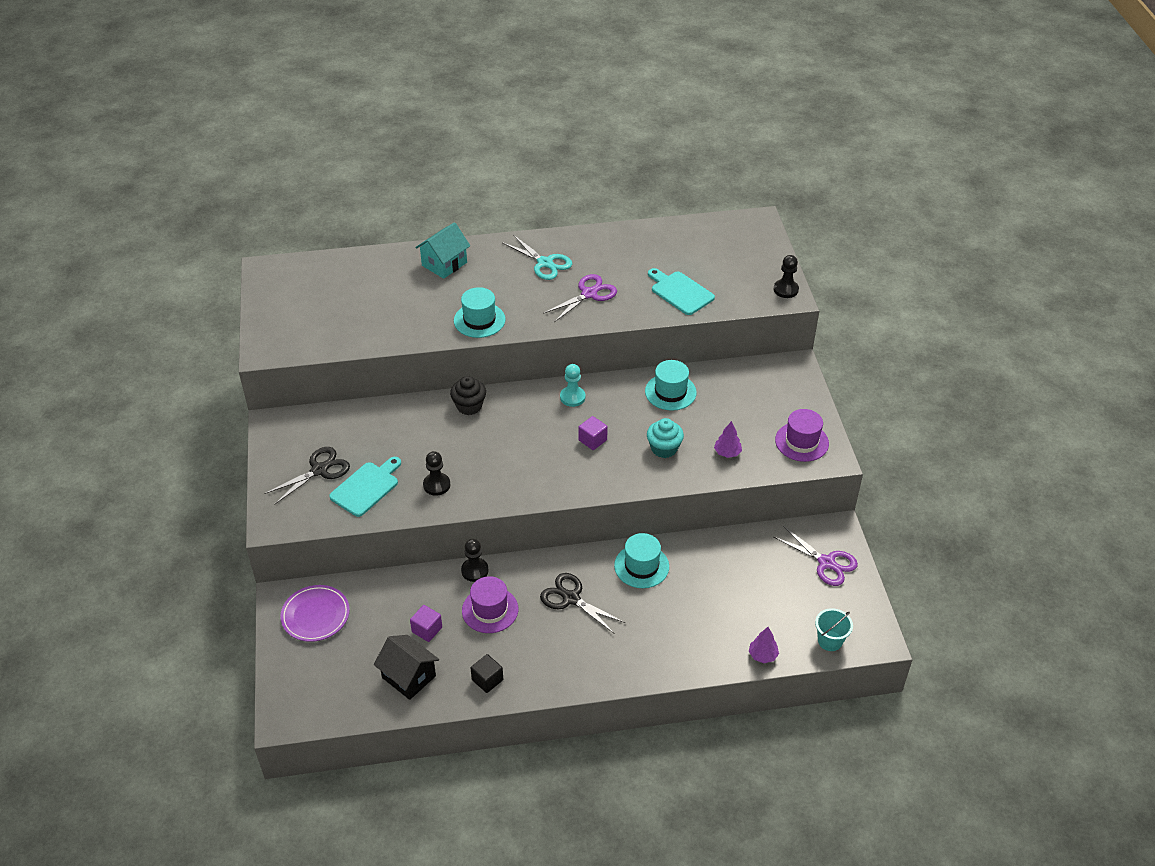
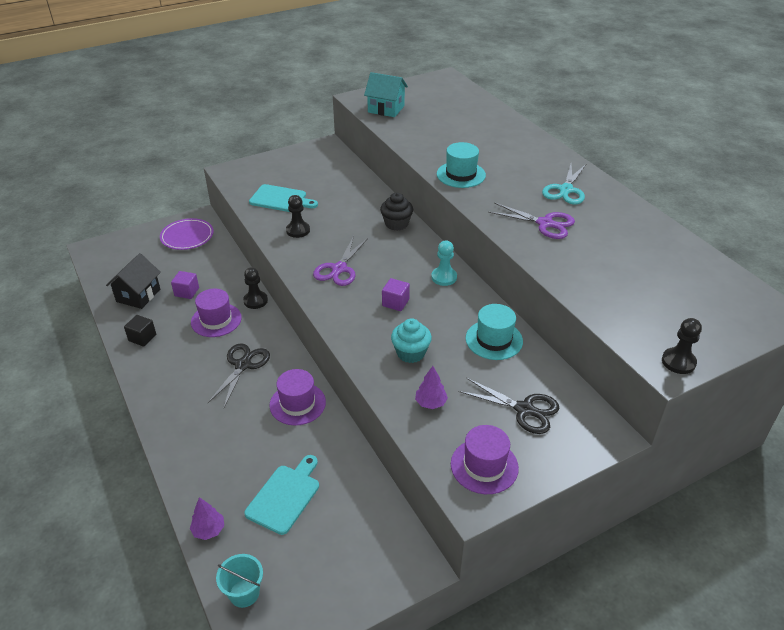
camera: 70 degrees right, 5 degrees down
(319, 470) = (289, 175): black scissors -> black scissors (524, 410)
(444, 264) = (517, 142): turquoise house -> turquoise house (386, 109)
(641, 566) = (297, 404): turquoise hat -> purple hat
(680, 292) = (599, 280): turquoise cutting board -> turquoise cutting board (285, 496)
(826, 563) = (361, 565): purple scissors -> purple scissors (339, 269)

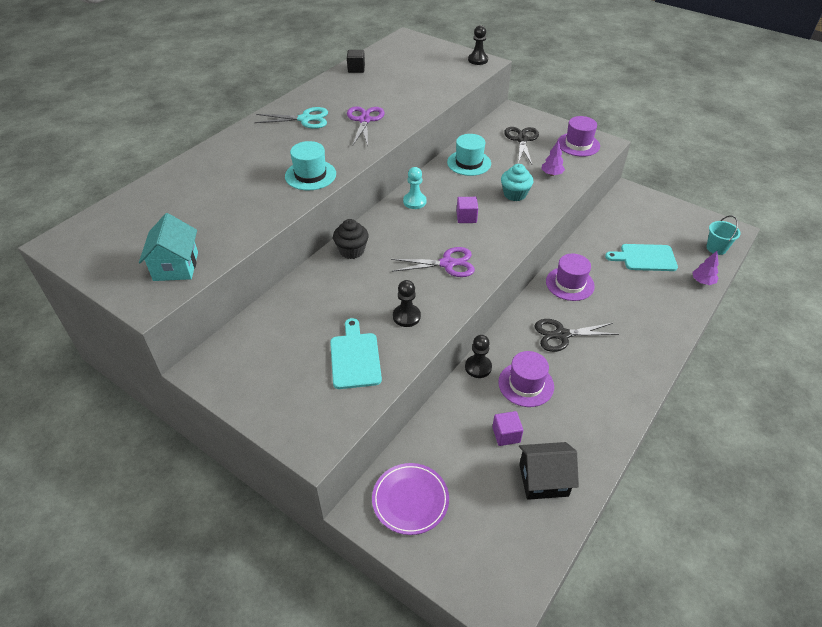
camera: 115 degrees left, 5 degrees up
(142, 338) = (594, 432): black cube -> black cube (356, 69)

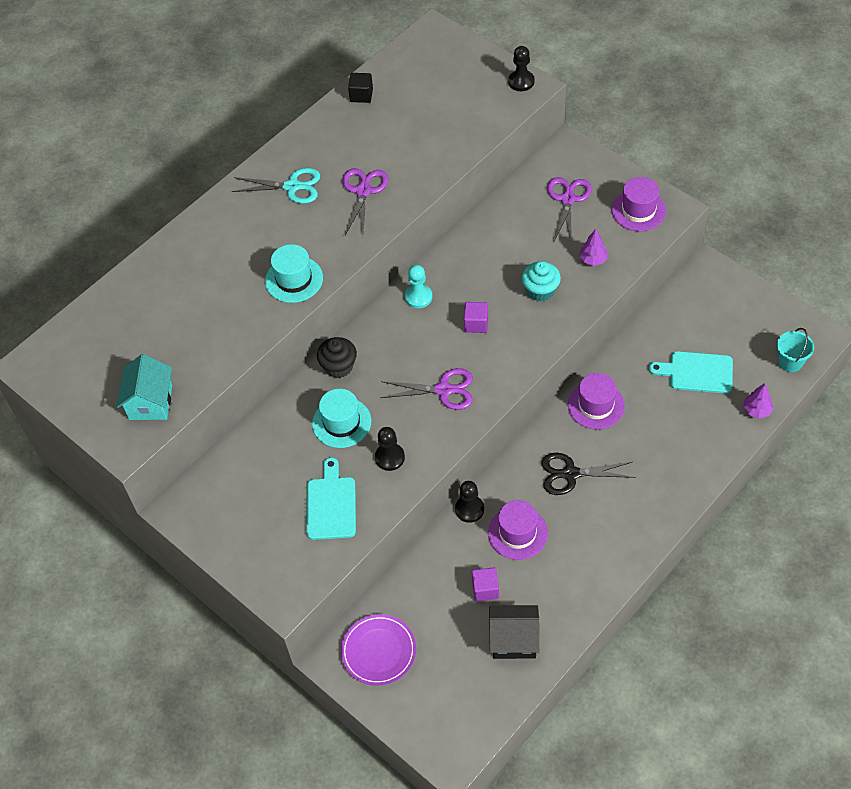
camera: 10 degrees right, 10 degrees up
(469, 163) = (493, 237): turquoise hat -> turquoise hat (341, 422)
(522, 140) = (568, 199): black scissors -> purple scissors

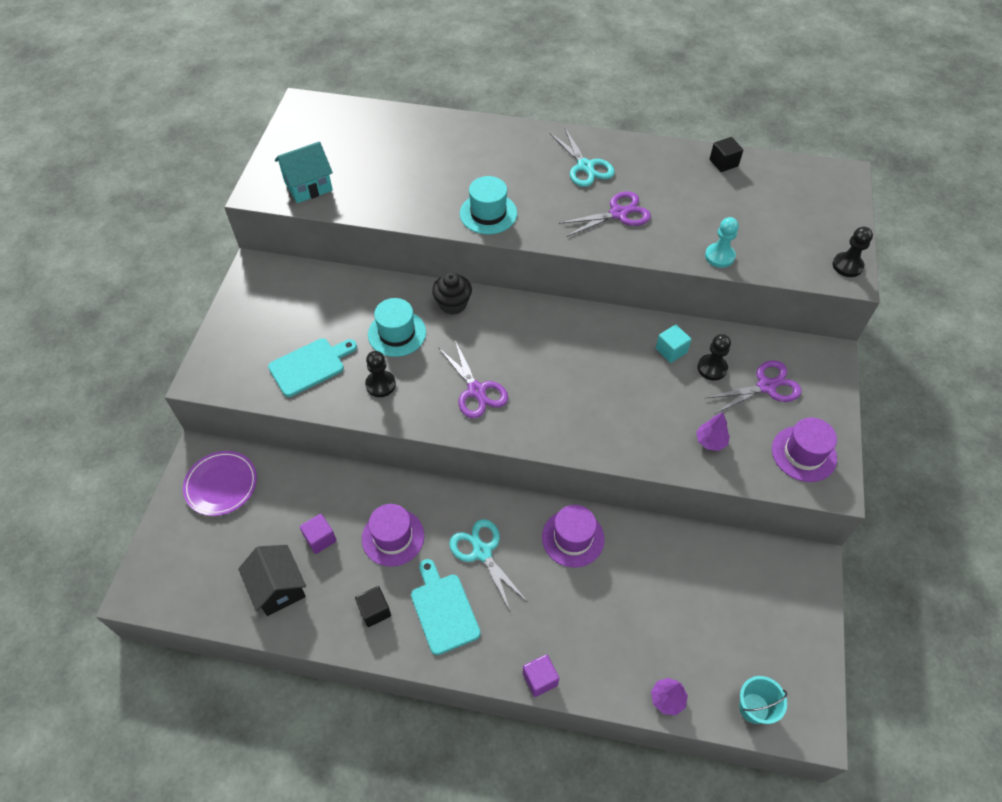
camera: 55 degrees right, 0 degrees up
(418, 297) = (564, 324): turquoise pawn -> turquoise pawn (719, 256)
(469, 509) = (397, 485): black pawn -> black pawn (712, 368)
(476, 324) = (565, 381): purple cube -> purple cube (540, 679)
(494, 240) = (671, 350): none -> turquoise cube
(540, 290) = (640, 414): turquoise cupcake -> none
(570, 474) = (482, 552): black scissors -> turquoise scissors
(577, 574) = (374, 611): none -> black cube
(697, 372) = (674, 615): turquoise cutting board -> turquoise cutting board (443, 610)

